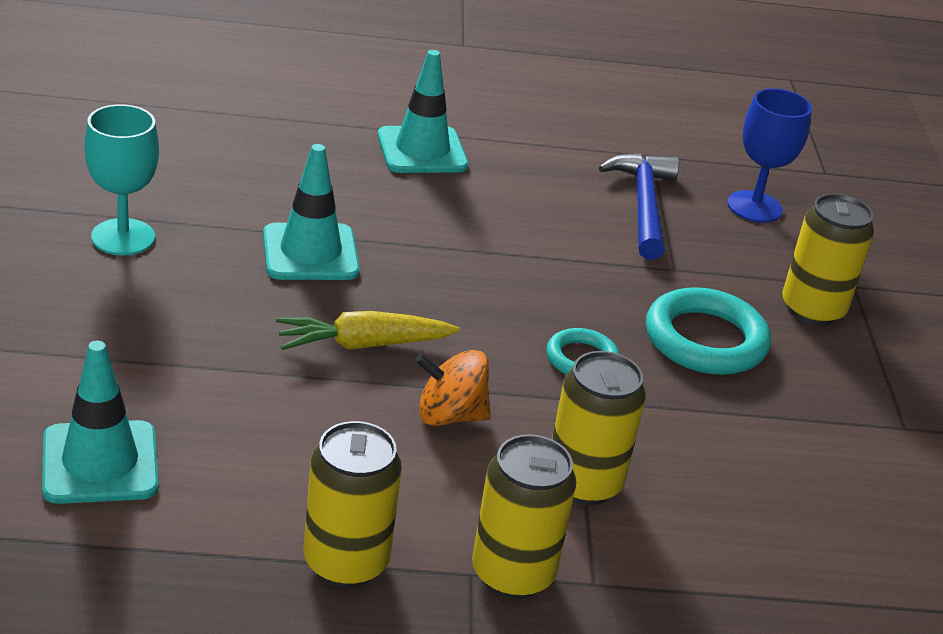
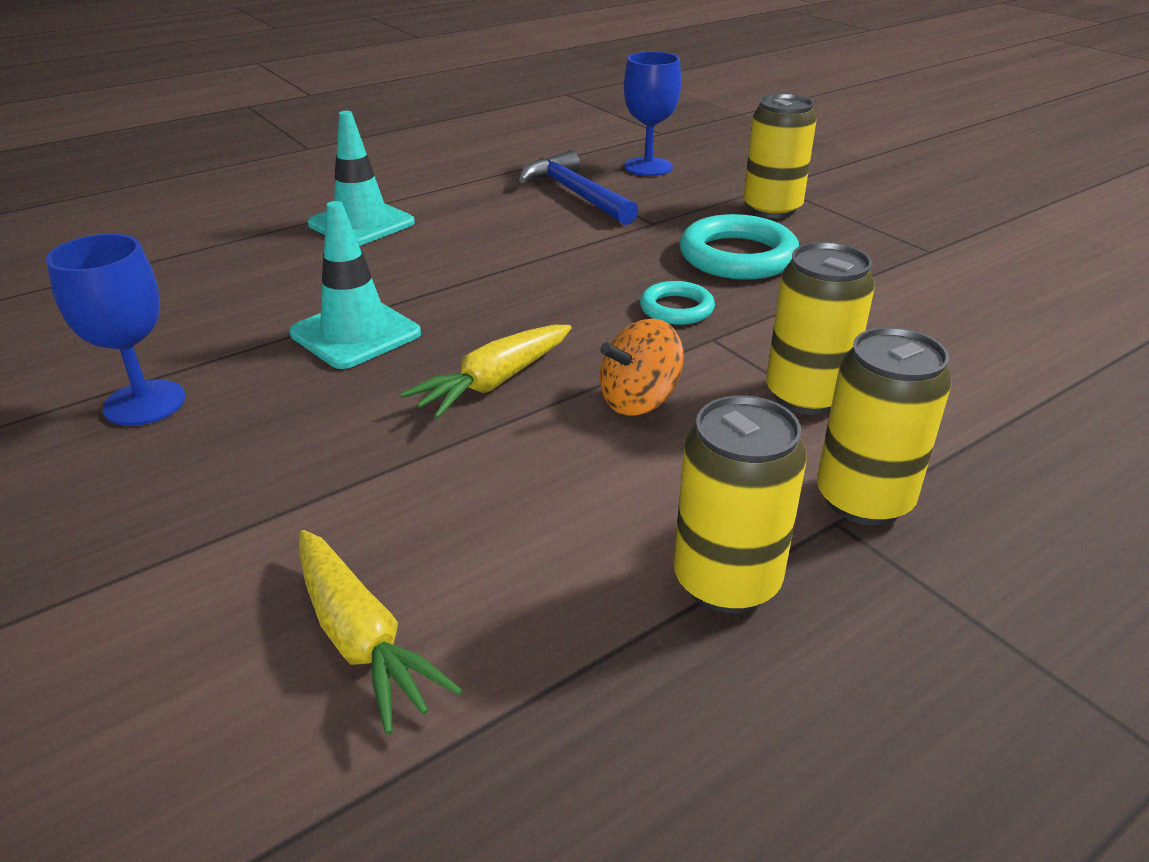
camera: 30 degrees left, 0 degrees up
(100, 463) = (361, 639): turquoise traffic cone -> yellow carrot
(123, 237) = (145, 403): turquoise goblet -> blue goblet

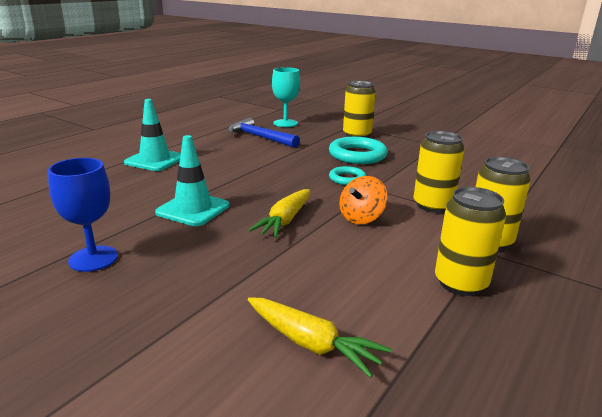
camera: 20 degrees left, 10 degrees down
(648, 167) = (285, 123): blue goblet -> turquoise goblet

